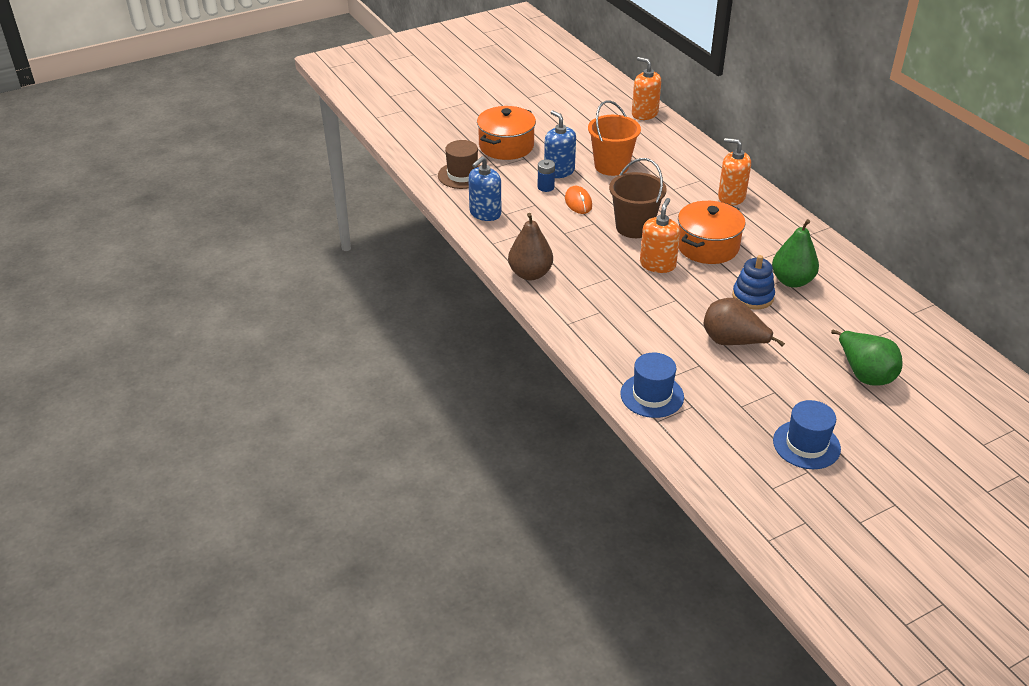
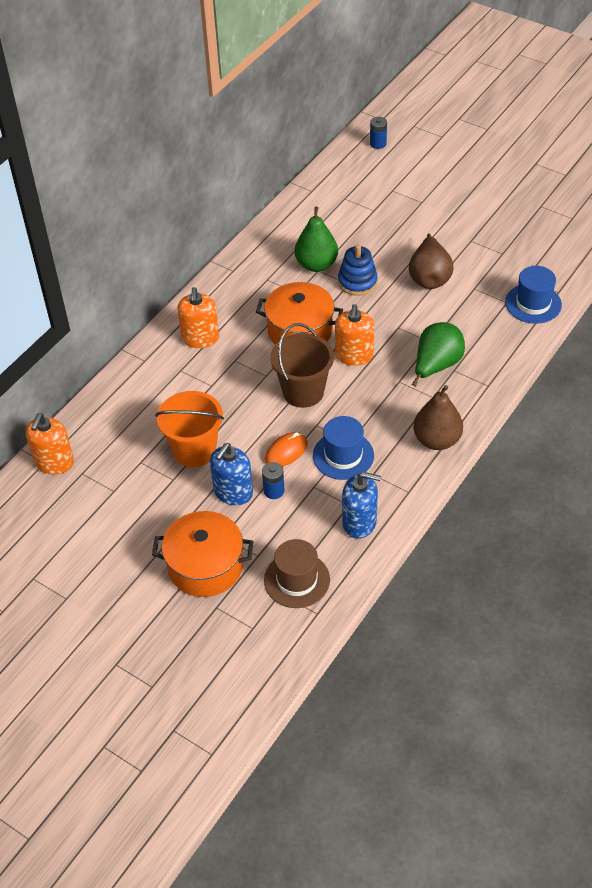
camera: 115 degrees left, 10 degrees up
(657, 264) = (354, 355): orange soap dispenser -> orange soap dispenser turned 75 degrees counterclockwise
(806, 445) = (515, 212): blue hat -> blue hat (343, 455)
(864, 374) = (410, 201): green pear -> green pear (436, 366)
(985, 387) = (378, 144): none -> blue battery

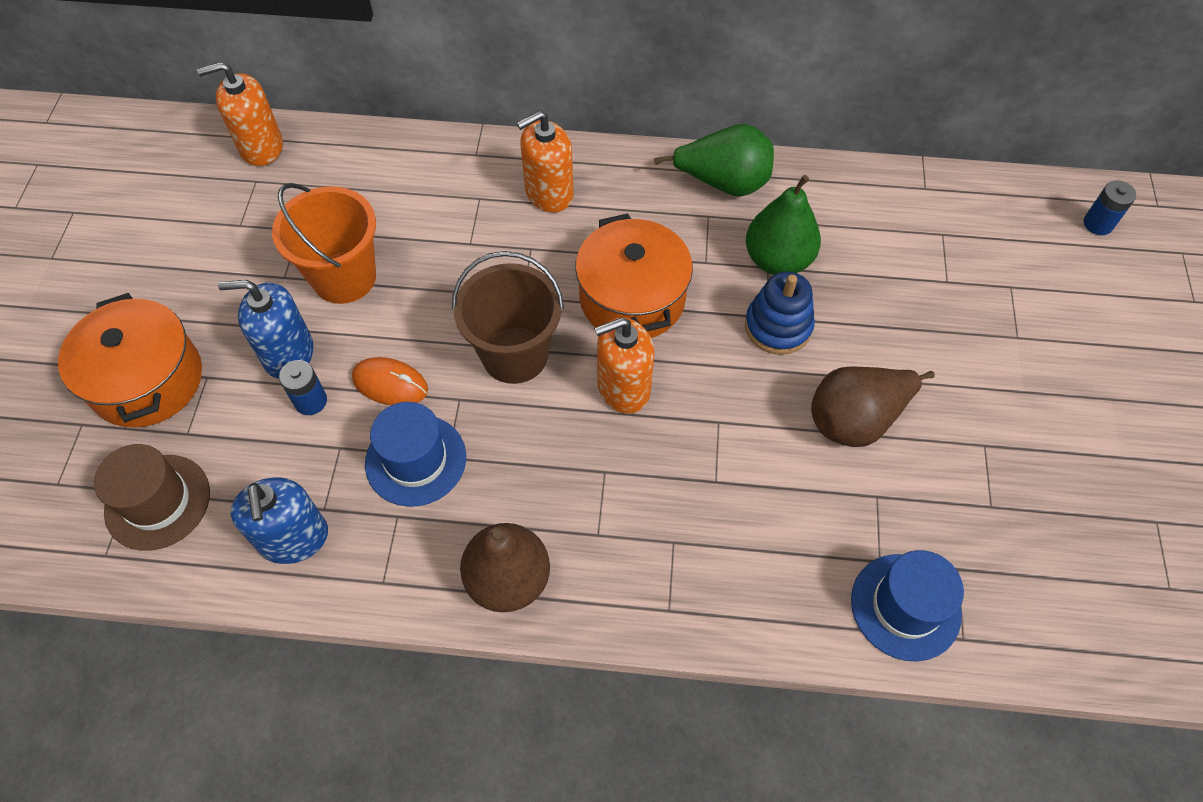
camera: 60 degrees right, 10 degrees up
(436, 366) = (667, 511): green pear -> green pear (723, 183)

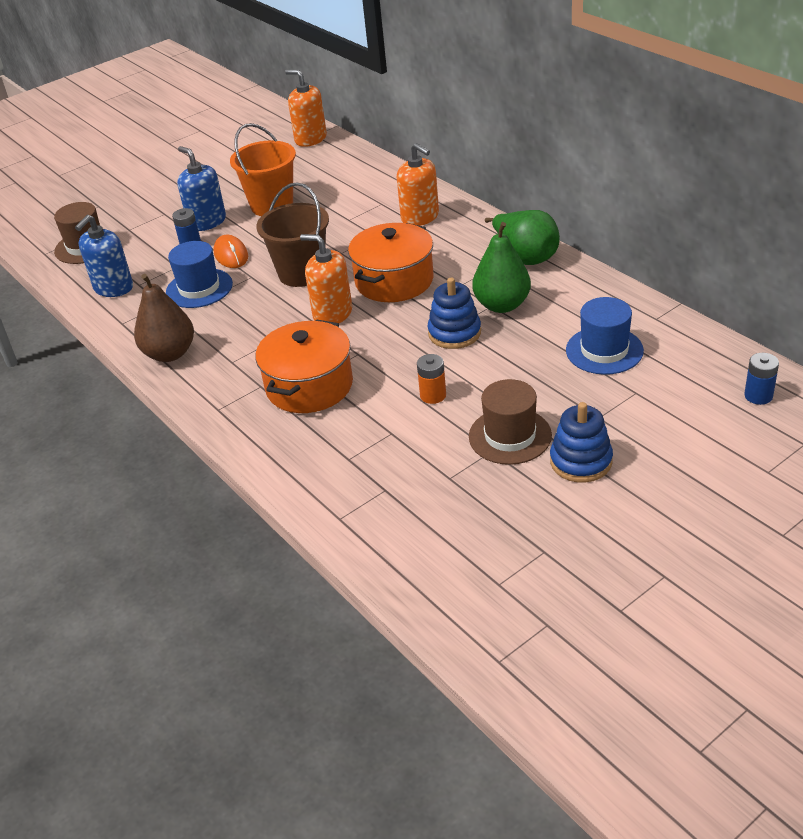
camera: 50 degrees right, 20 degrees down
(147, 380) = (142, 203): orange pot -> orange pot (309, 386)
(549, 193) = (420, 217): orange soap dispenser -> orange soap dispenser turned 150 degrees counterclockwise
(856, 420) = (433, 395): brown pear -> orange battery
(905, 606) = (331, 485): blue hat -> blue hat (604, 350)
(978, 415) = (510, 436): none -> brown hat
(1064, 398) = (581, 461): none -> blue stacking toy

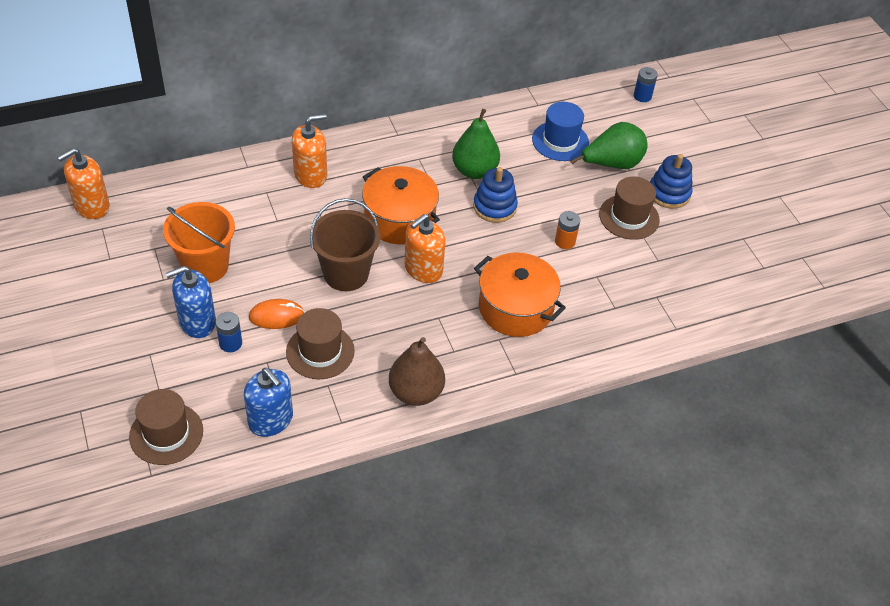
camera: 80 degrees left, 10 degrees up
(199, 288) = (320, 351): blue hat -> brown hat
(525, 257) = (417, 137): green pear -> green pear (612, 164)

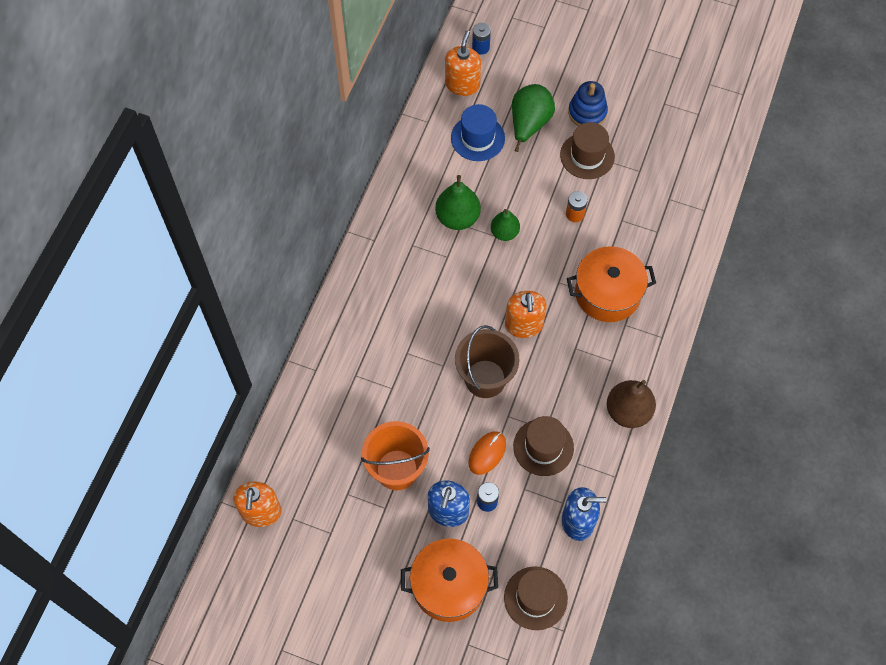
camera: 45 degrees left, 15 degrees up
(310, 175) = (364, 332): orange soap dispenser -> orange soap dispenser (462, 84)
(399, 219) = (462, 304): orange pot -> orange pot (449, 585)
(494, 207) = (504, 232): blue stacking toy -> green pear

